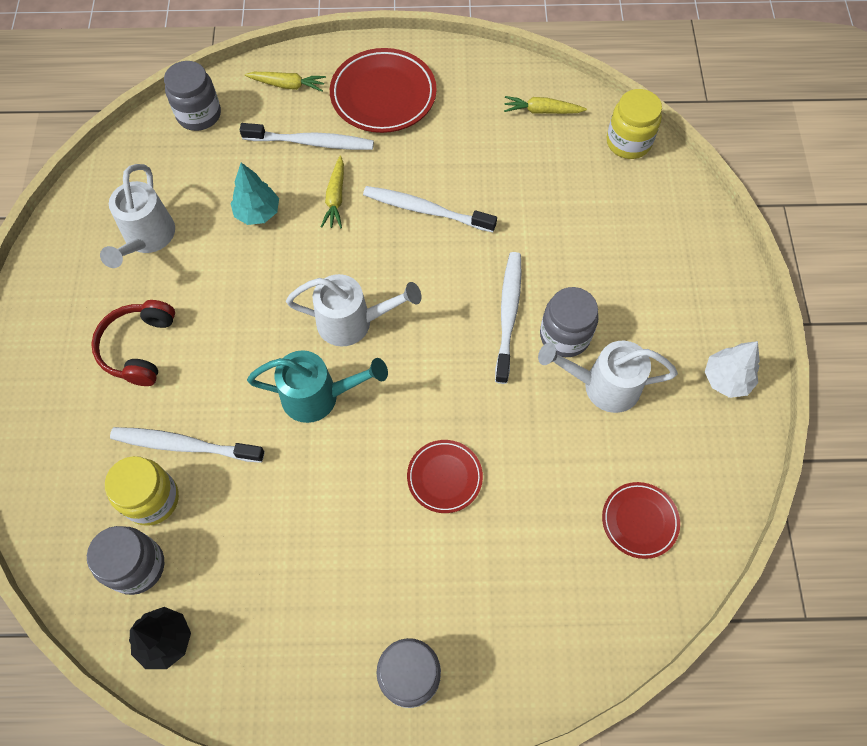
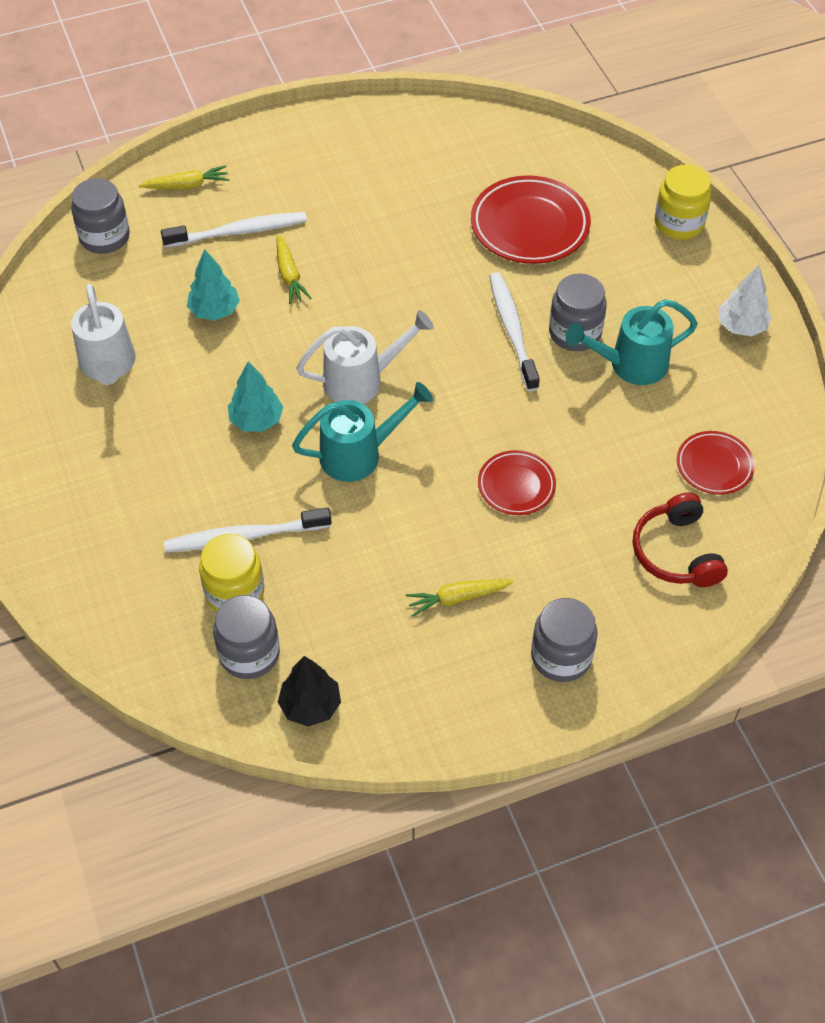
camera: 20 degrees left, 10 degrees down
(138, 347) = (151, 466): red headphones -> red headphones (676, 552)
(245, 332) = (256, 420): none -> turquoise tree
(383, 95) = (293, 169): red plate -> red plate (530, 225)
(425, 210) = (387, 261): white toothbrush -> none
(542, 111) = (461, 142): yellow carrot -> yellow carrot (457, 598)
(603, 385) = (630, 364): white watering can -> turquoise watering can
(628, 142) = (559, 148): yellow jar -> yellow jar (679, 223)

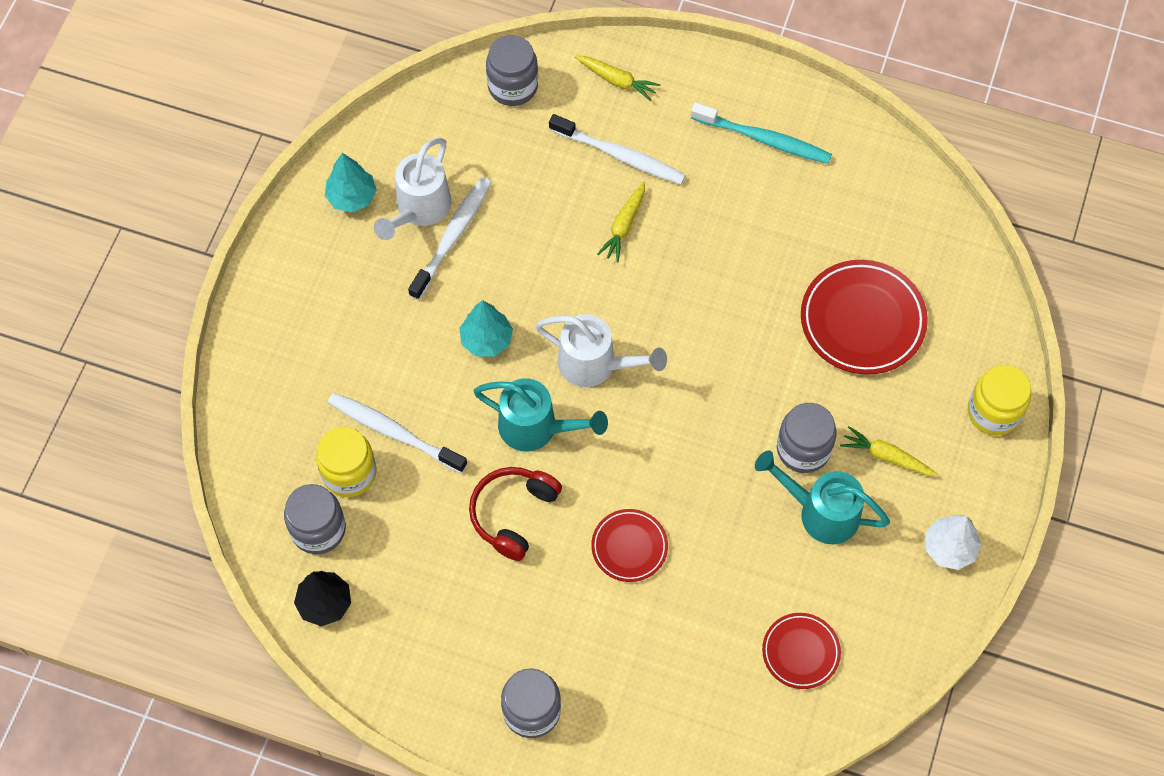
camera: 40 degrees right, 10 degrees up
(214, 311) = (538, 217): turquoise tree -> turquoise tree (352, 197)
(339, 157) = (764, 139): none -> turquoise toothbrush
(457, 598) = (500, 604): yellow carrot -> yellow carrot (886, 456)
(512, 330) = (755, 408): white toothbrush -> white toothbrush (453, 236)
(676, 552) = (698, 699): red headphones -> red headphones (513, 514)

